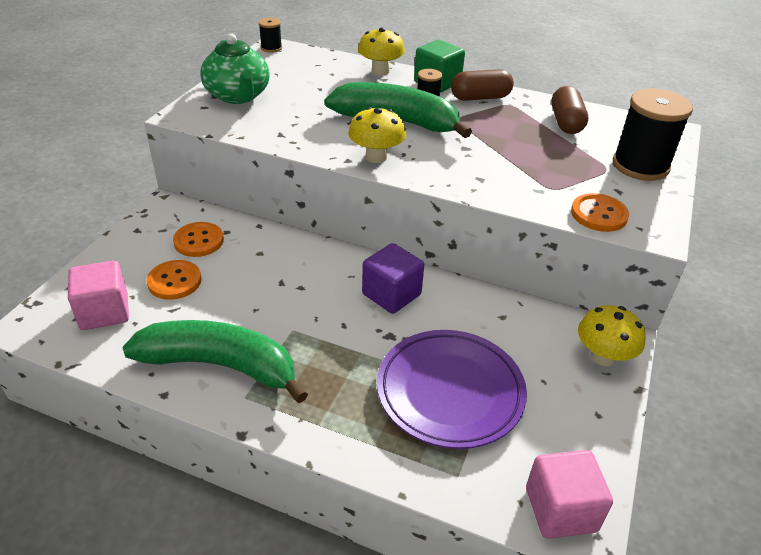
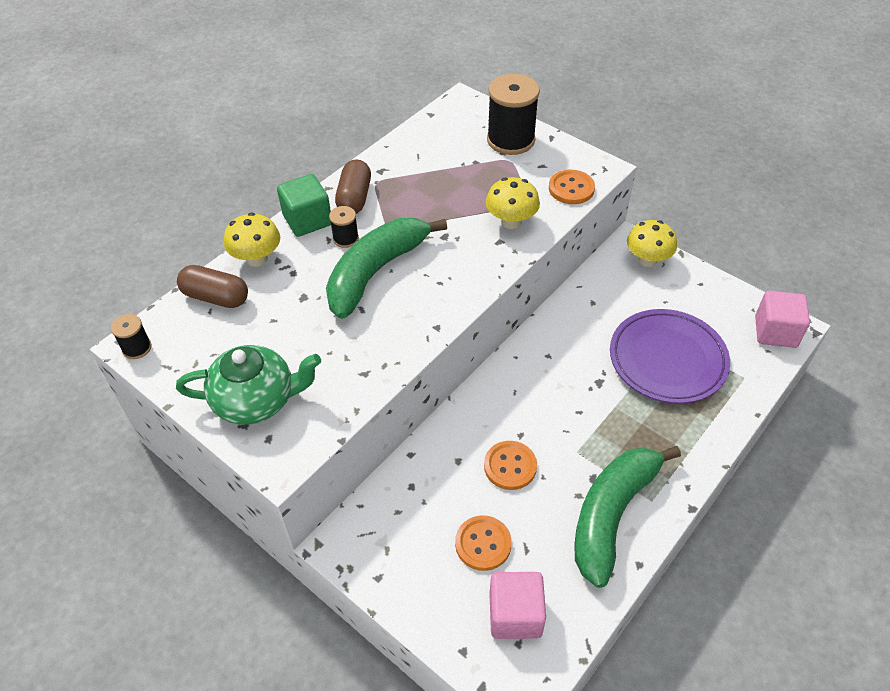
camera: 70 degrees left, 10 degrees up
(199, 241) = (420, 514): orange button -> orange button (510, 466)
(376, 157) = (439, 304): yellow mushroom -> yellow mushroom (511, 221)
(391, 294) = (548, 368): purple cube -> none
(566, 122) = (426, 157): brown capsule -> brown capsule (216, 297)

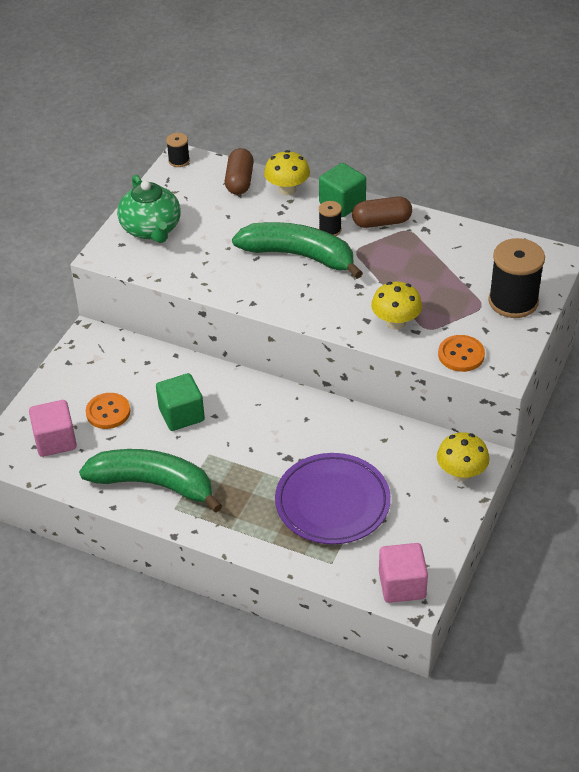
camera: 75 degrees right, 5 degrees down
(510, 466) = (181, 414): orange button -> green cube

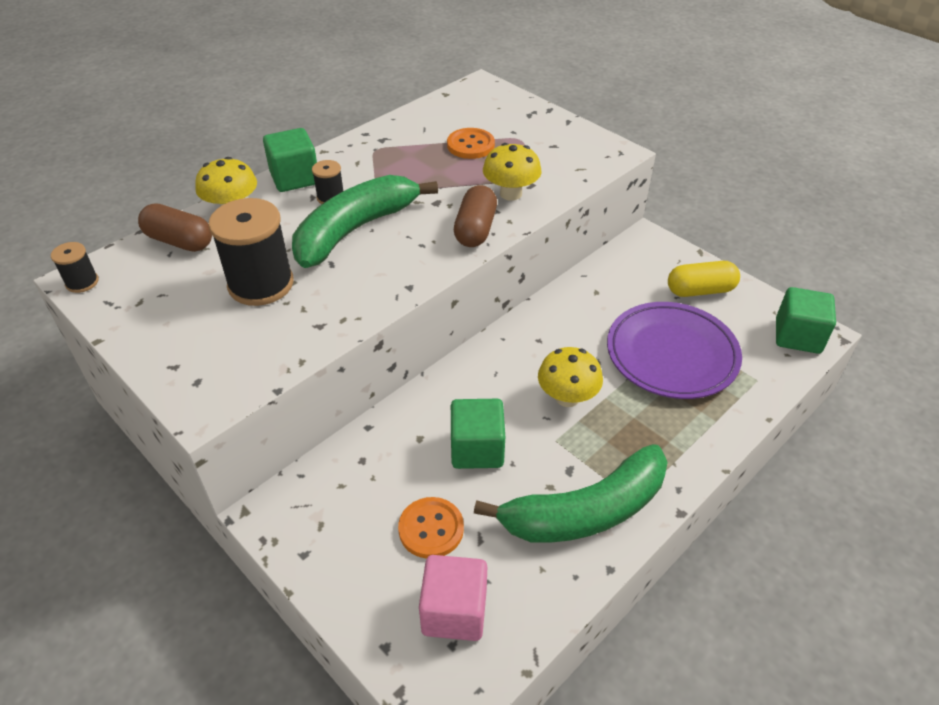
camera: 70 degrees left, 0 degrees up
(151, 229) = (194, 343): green teapot -> none
(153, 484) = (585, 511): green banana -> green banana turned 150 degrees counterclockwise
(381, 222) = (349, 161): brown capsule -> brown capsule (475, 229)
(402, 585) = (797, 336): pink cube -> green cube
(426, 508) = (700, 290): none -> yellow capsule
(461, 355) = (581, 168): orange button -> orange button (470, 145)
(461, 473) = (662, 255): yellow mushroom -> yellow mushroom (567, 397)
(513, 301) = (524, 121): black spool -> black spool (261, 284)

